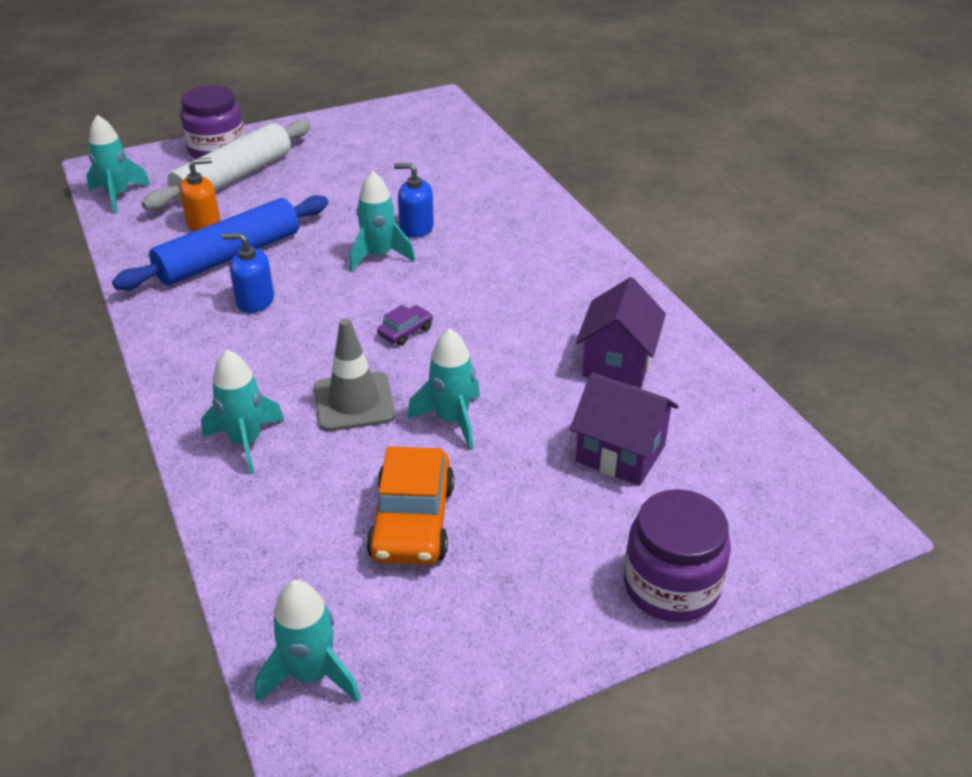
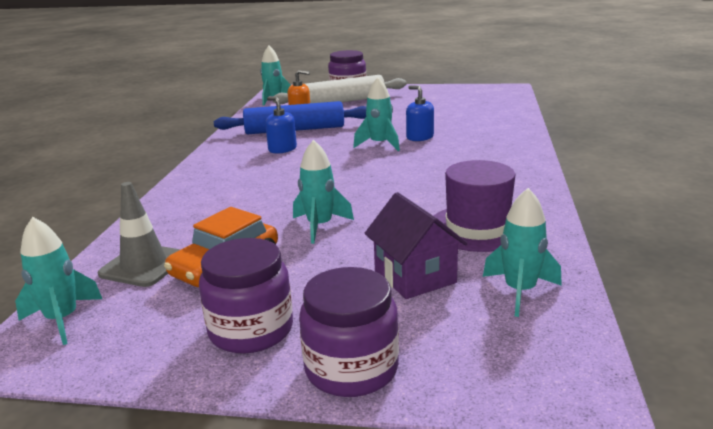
camera: 35 degrees right, 15 degrees down
(246, 442) = (191, 204): turquoise rocket -> turquoise rocket (520, 291)
(354, 402) = (273, 202): grey traffic cone -> grey traffic cone (144, 265)
(405, 331) = (349, 179): purple car -> none
(535, 588) = (251, 330): none -> purple jar
(617, 363) = (477, 228): purple house -> purple hat

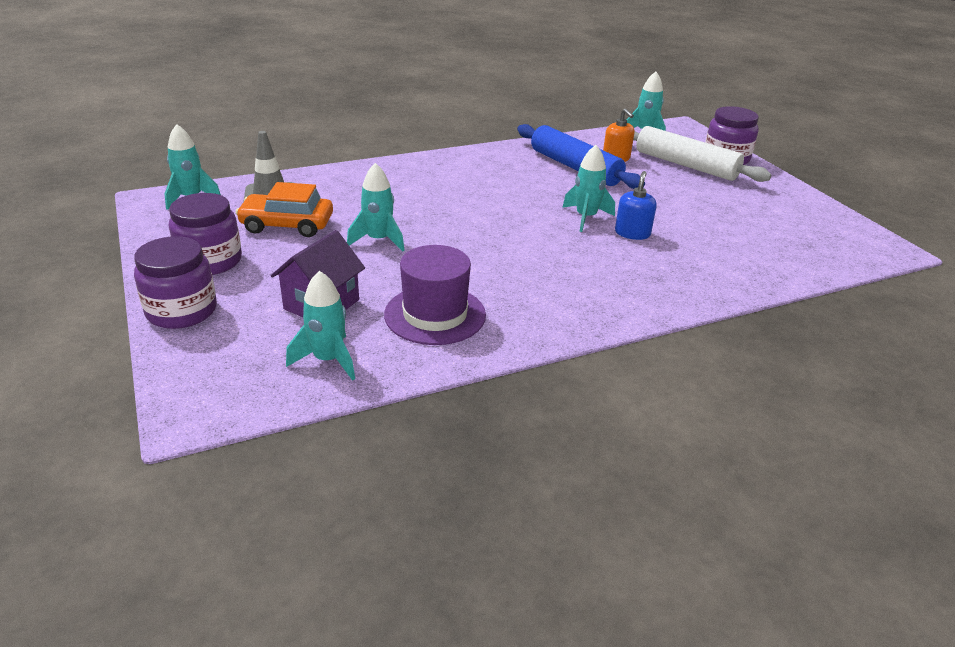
camera: 55 degrees right, 10 degrees up
(282, 149) = (521, 177): blue soap dispenser -> none

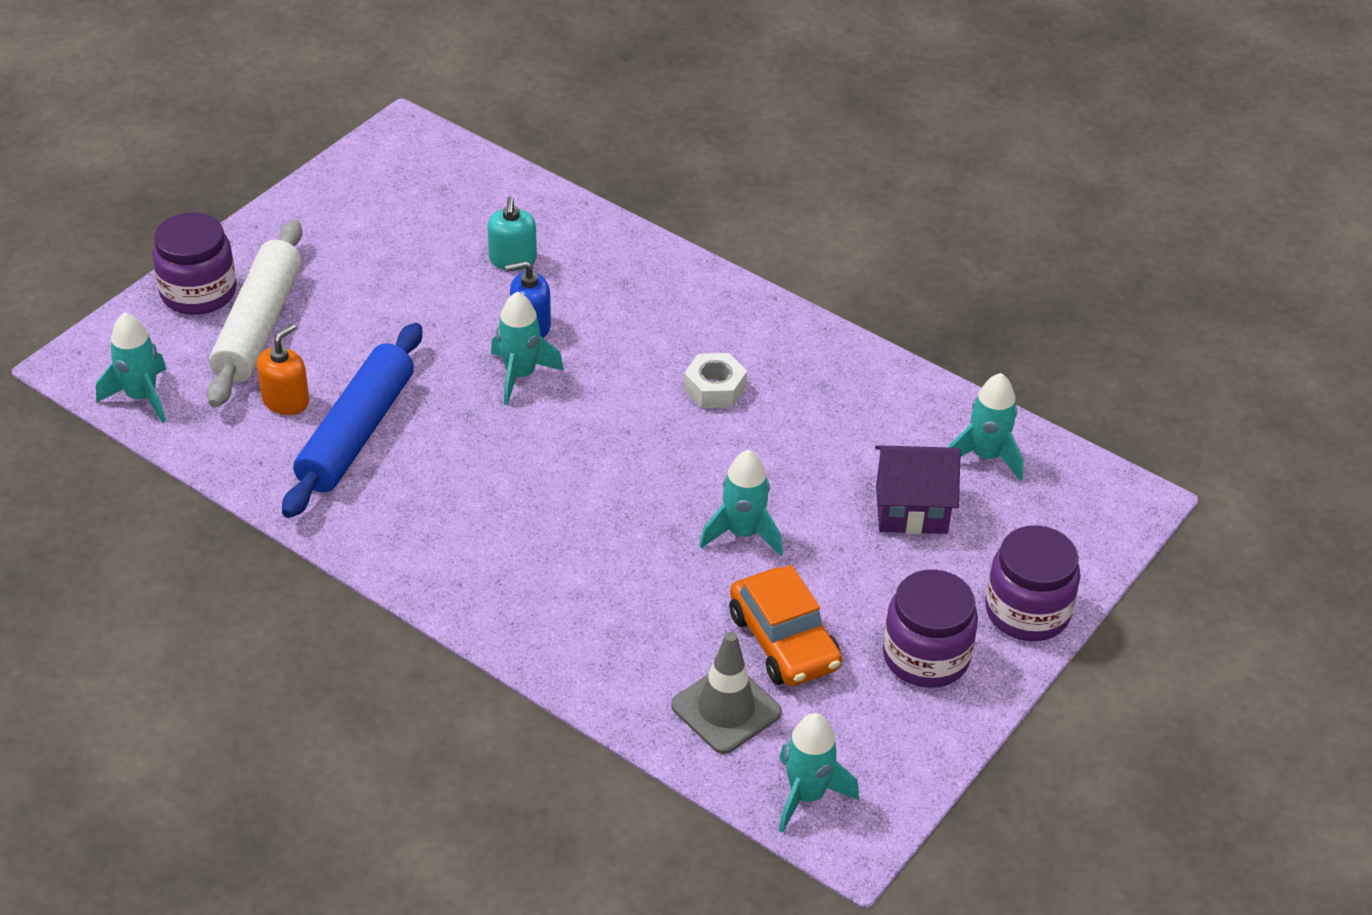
camera: 120 degrees left, 10 degrees up
(435, 315) = (847, 417): purple hat -> none
(515, 274) = (714, 388): none -> white nut
(710, 246) = (512, 259): none -> turquoise soap dispenser

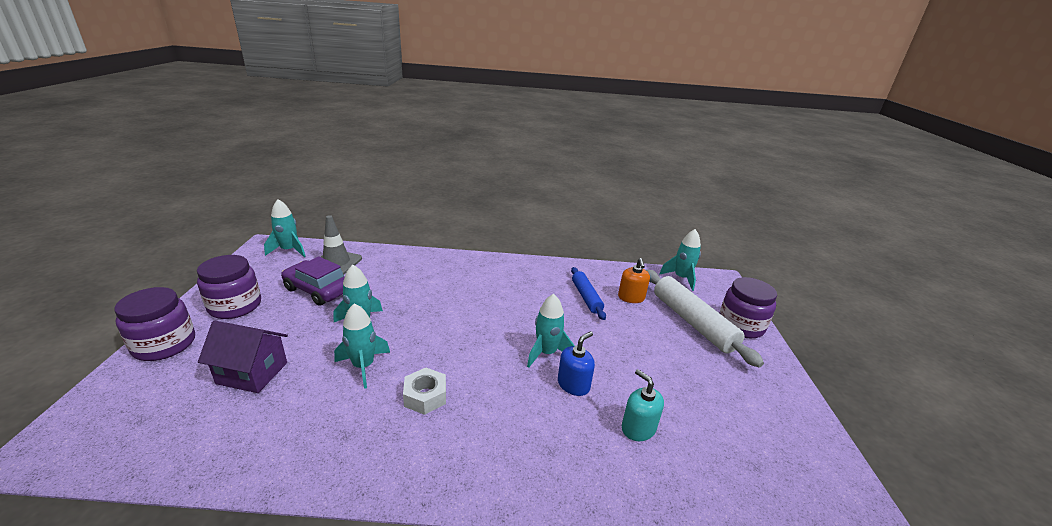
camera: 145 degrees right, 15 degrees down
(356, 432) = (586, 297): blue rolling pin -> blue rolling pin, size x0.59
(784, 641) = (318, 290): orange car -> purple car
(911, 509) = (252, 373): purple house -> purple house turned 45 degrees clockwise
(986, 456) = (188, 434): turquoise rocket -> turquoise rocket (363, 366)

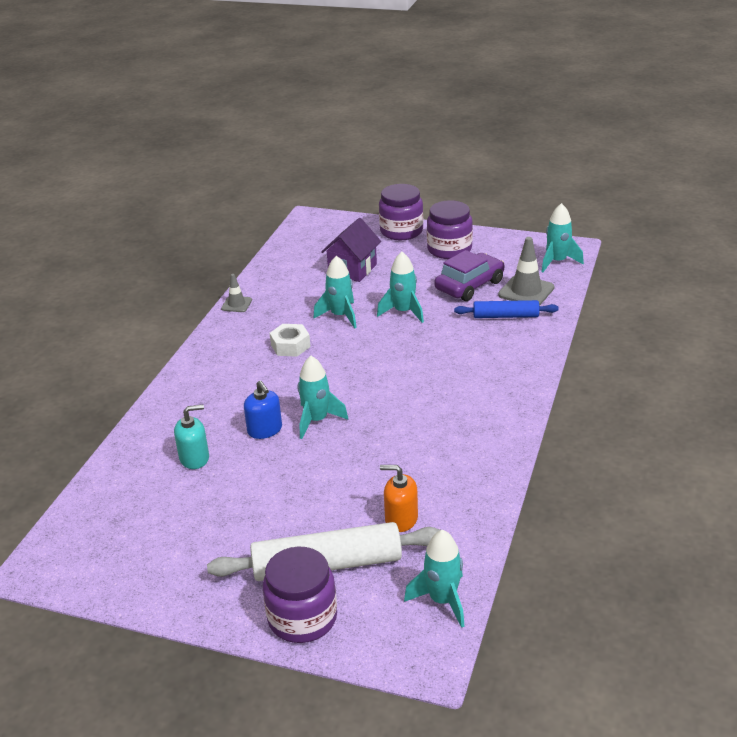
camera: 110 degrees right, 5 degrees up
(316, 480) = (236, 304): none -> grey traffic cone
(586, 297) = (412, 474): blue rolling pin -> blue rolling pin (505, 316)

